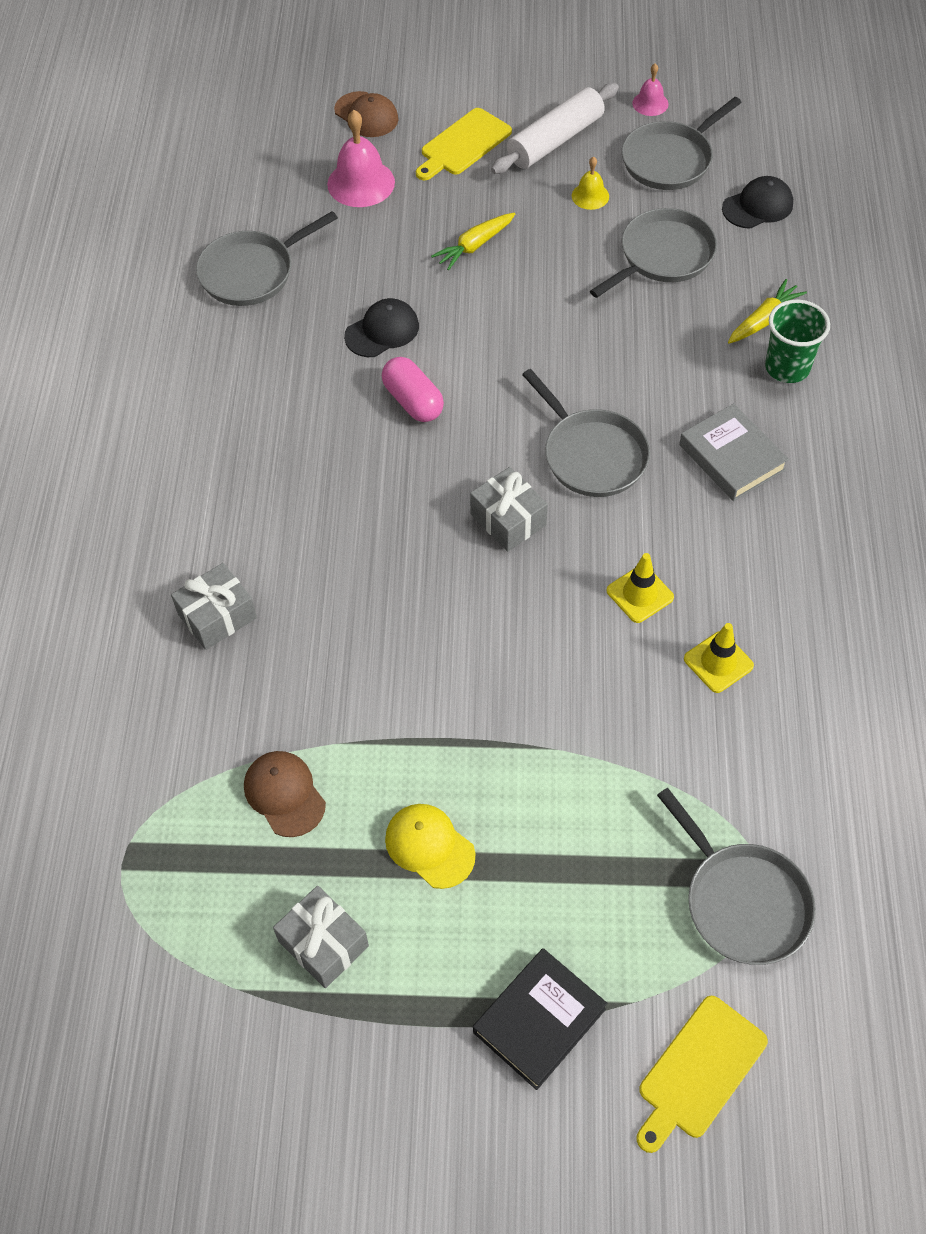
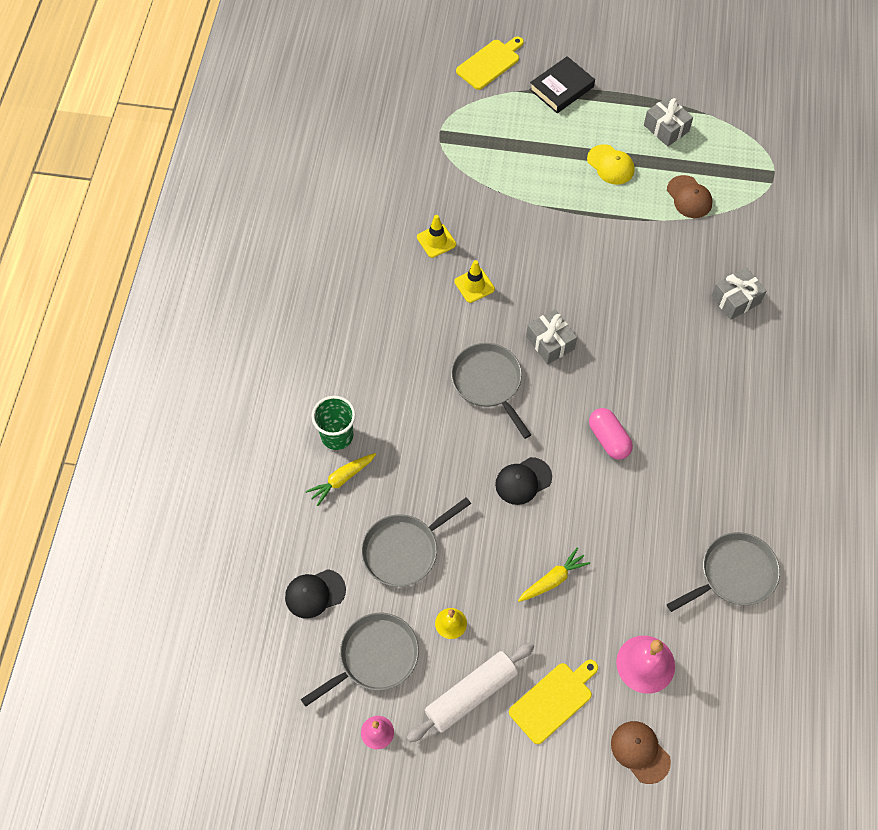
camera: 175 degrees left, 5 degrees up
(382, 331) = (629, 503): black cap -> black cap (523, 481)
(731, 457) = (395, 370): grey book -> none
(743, 902) = (452, 125): grey pan -> none

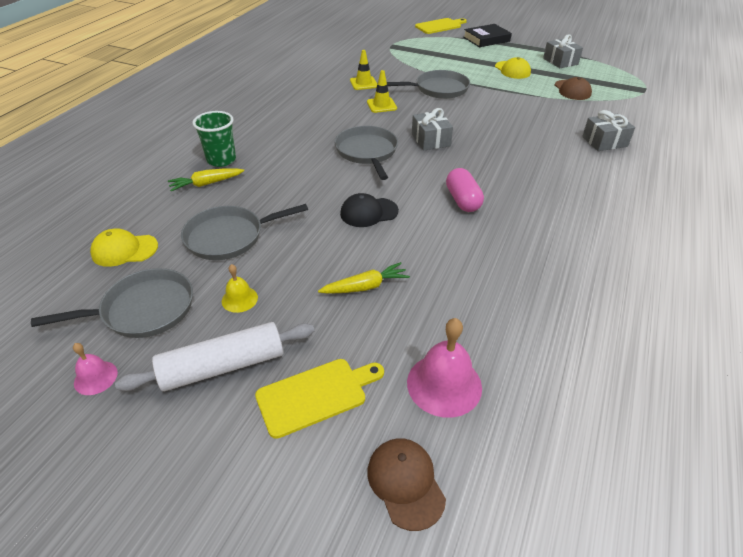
camera: 15 degrees right, 20 degrees down
(315, 593) = (124, 250): black cap -> yellow cap
(734, 574) = (574, 323): grey pan -> grey pan (438, 89)

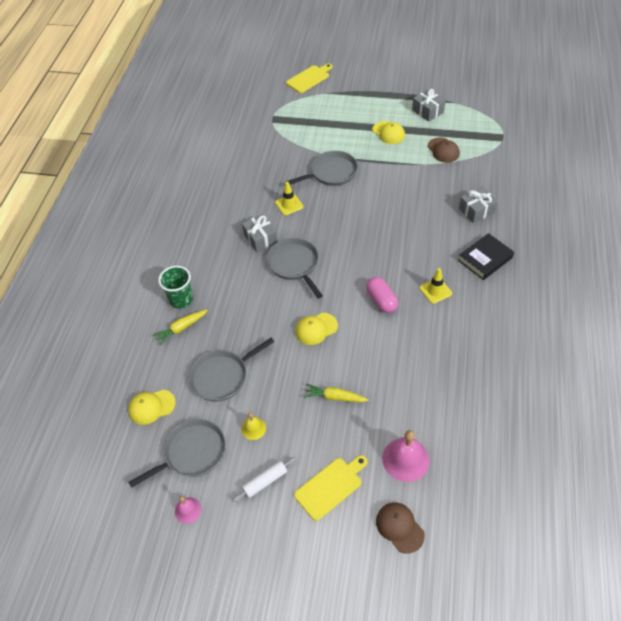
camera: 10 degrees left, 10 degrees up
(223, 366) = (265, 481): white rolling pin -> white rolling pin, size x0.60
(363, 83) = (264, 178): yellow traffic cone -> yellow traffic cone (435, 290)
(365, 286) = (335, 397): yellow carrot -> yellow carrot turned 135 degrees counterclockwise
(368, 212) = (316, 329): black cap -> yellow cap
(430, 140) = (341, 239): grey gift -> grey gift (260, 238)
(486, 39) = (356, 91): black book -> black book (485, 259)

